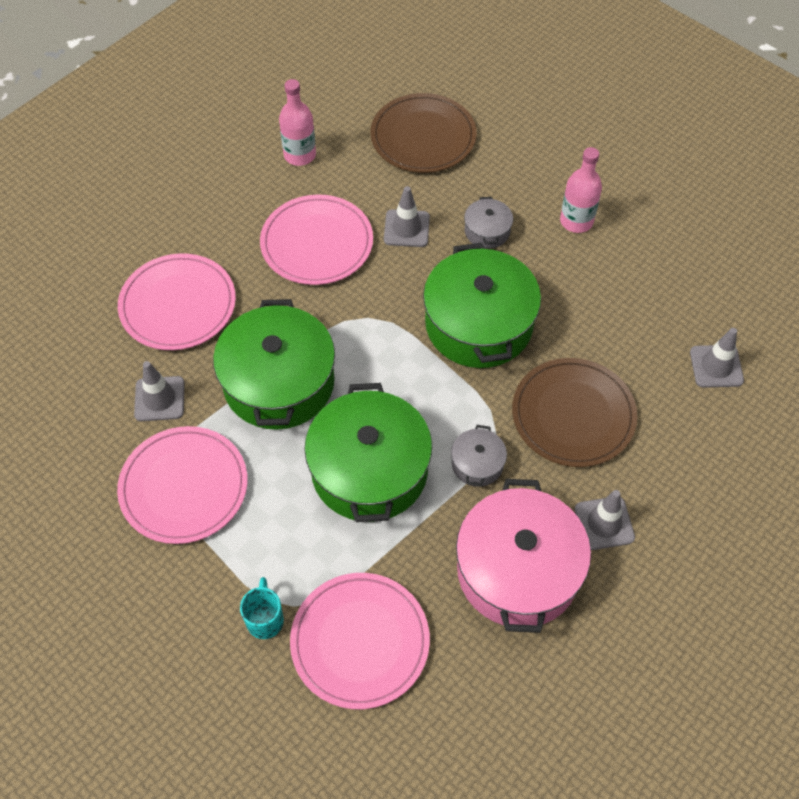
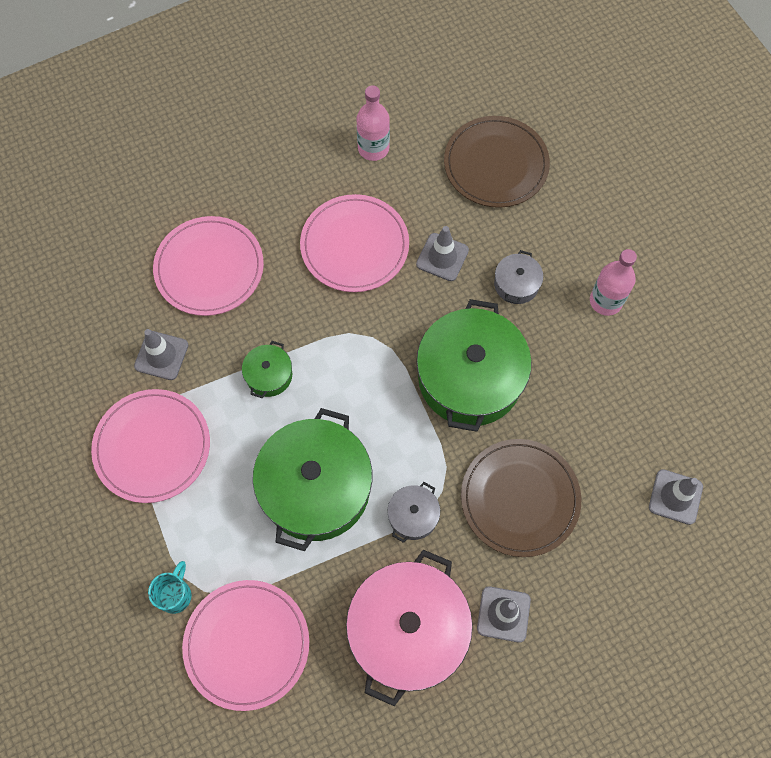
camera: 20 degrees right, 10 degrees up
(279, 383) = (269, 375): green pot -> green pot, size x0.45

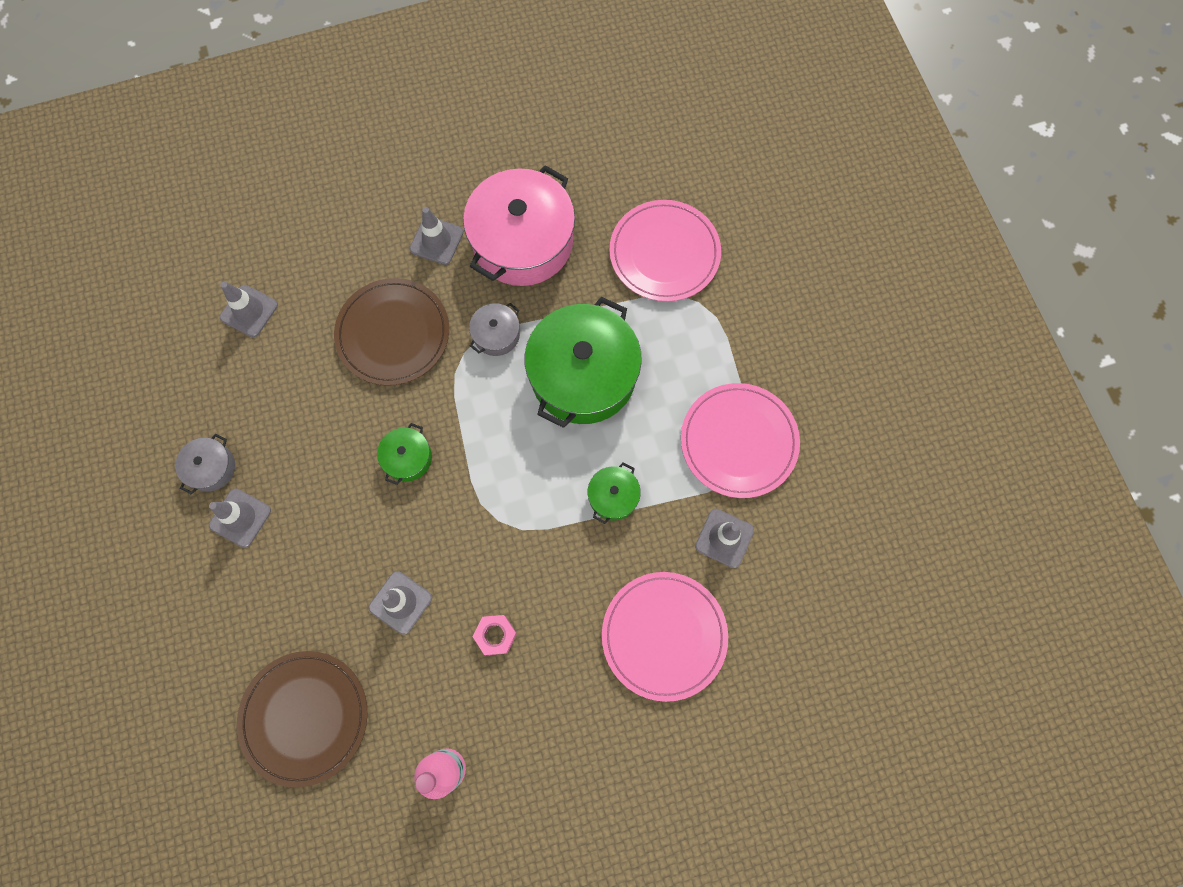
camera: 170 degrees left, 5 degrees up
(175, 594) = (724, 303): turquoise mug -> none
(354, 245) = (495, 635): pink plate -> pink nut
(470, 378) = (408, 458): green pot -> green pot, size x0.45
(516, 284) = (329, 554): grey pot -> grey pot (211, 468)
(605, 301) = (240, 518): pink bottle -> grey traffic cone

